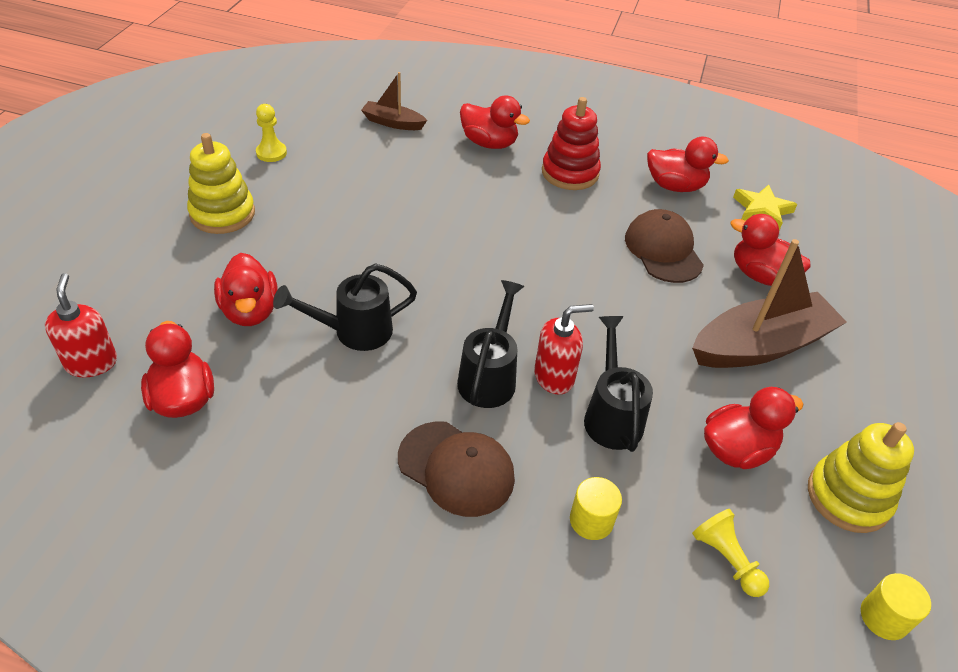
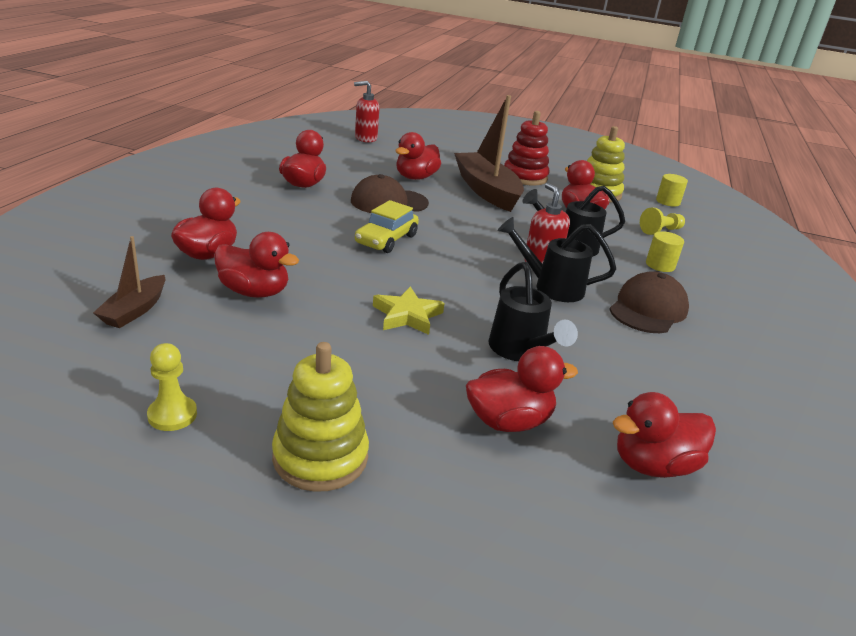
camera: 90 degrees left, 15 degrees down
(91, 363) = (636, 558): red soap dispenser -> red soap dispenser (365, 138)
(431, 172) = (254, 292): none -> red duck
(561, 247) = (386, 239): none -> yellow car
(570, 173) = (274, 221): red stacking toy -> red stacking toy (525, 177)
(762, 210) = (340, 163): yellow star -> yellow star (407, 315)

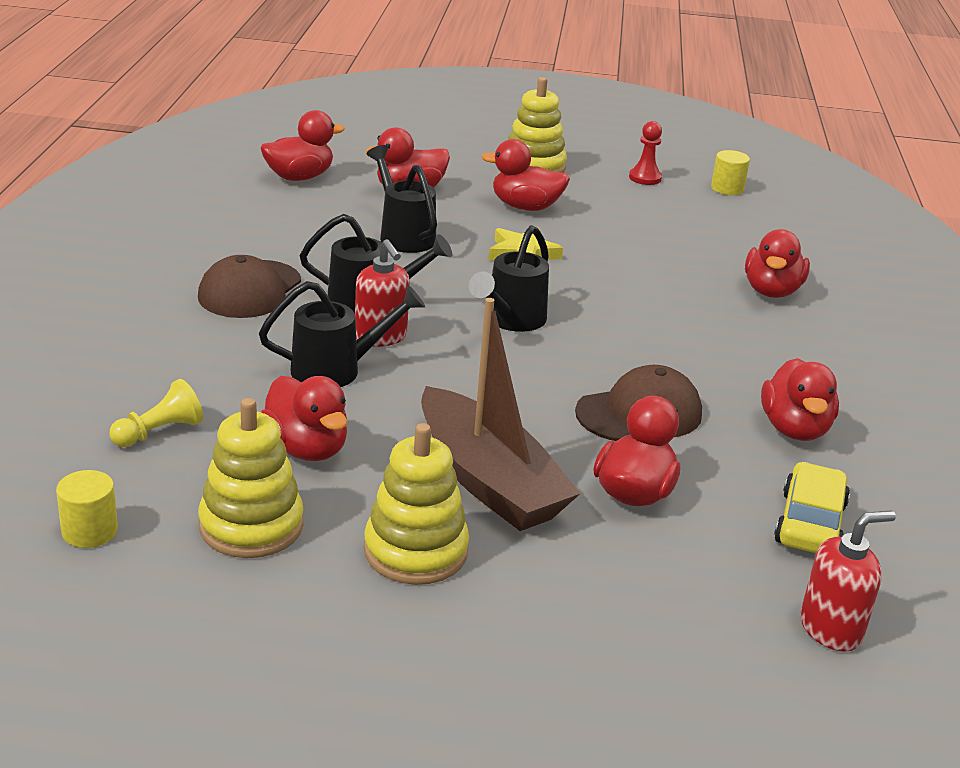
camera: 170 degrees right, 0 degrees up
(135, 310) = (758, 233): brown boat -> none
(172, 415) = (645, 178): yellow pawn -> red pawn
(254, 292) = (682, 259): red duck -> red duck (525, 207)
(386, 239) = (598, 340): yellow car -> yellow car (809, 523)
(444, 260) = (510, 320): none -> black watering can
(525, 177) = (415, 551): red stacking toy -> yellow stacking toy
(660, 265) = (199, 357): yellow cylinder -> yellow cylinder (727, 188)

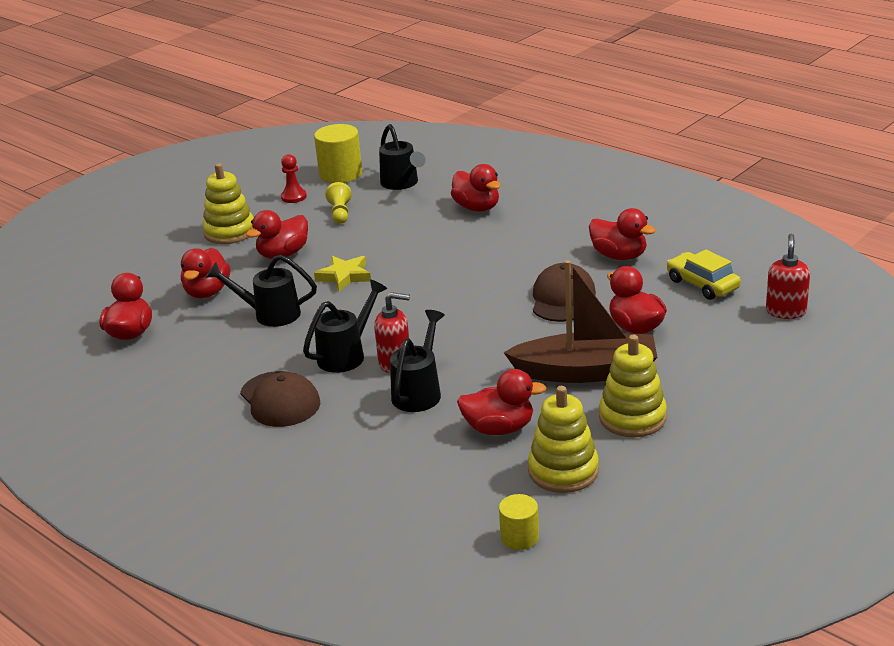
camera: 50 degrees left, 0 degrees up
(159, 432) = (430, 483): yellow pawn -> yellow pawn (340, 213)
(510, 320) = (422, 308): black watering can -> black watering can (402, 183)
(727, 188) = (341, 174): yellow cylinder -> yellow cylinder, size x1.74

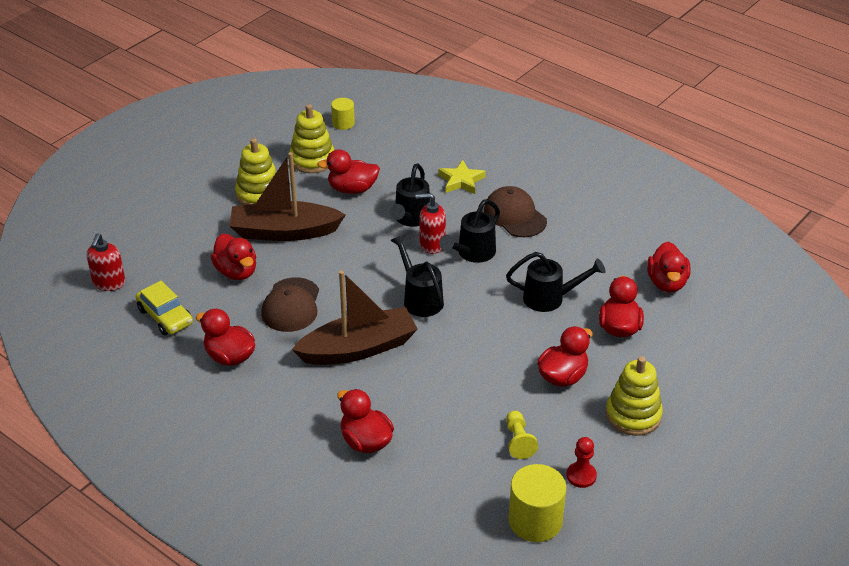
camera: 175 degrees right, 10 degrees up
(344, 276) = (493, 342): yellow star -> yellow star (461, 181)
(402, 183) = (455, 494): black watering can -> black watering can (420, 298)
(485, 267) = (358, 348): none -> brown boat

